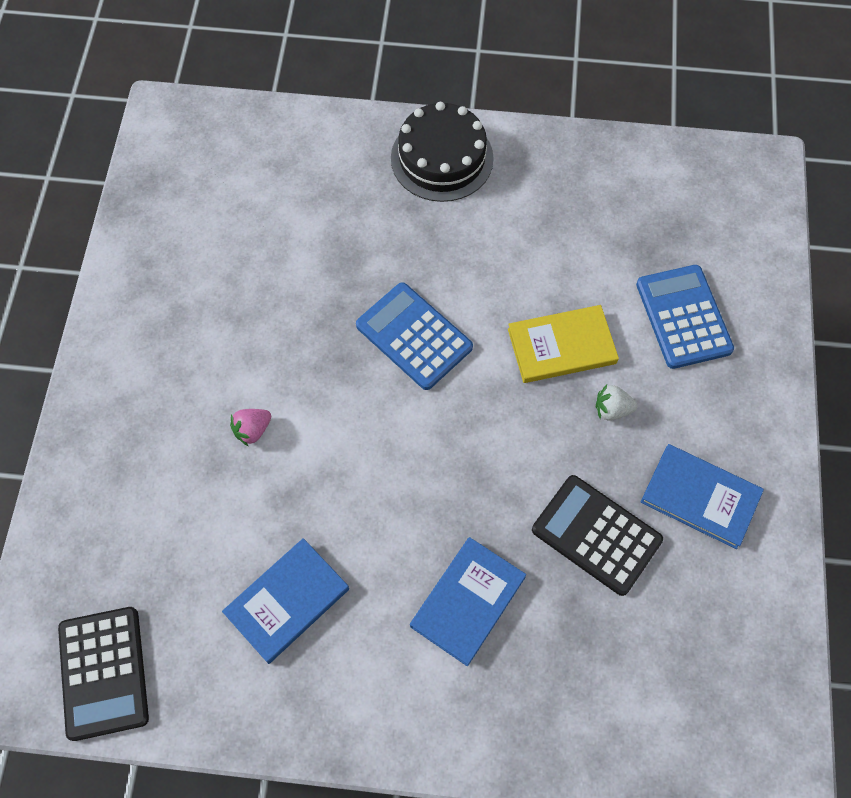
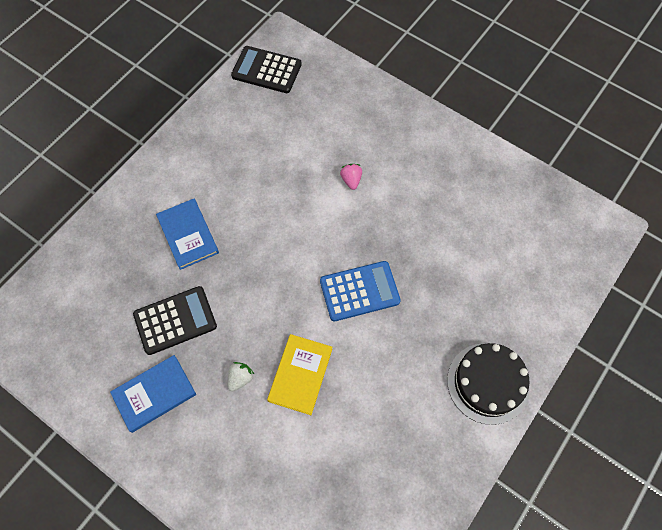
camera: 120 degrees right, 0 degrees up
(287, 601) = (247, 155): blue book -> none
(683, 317) = (272, 469): blue calculator -> none

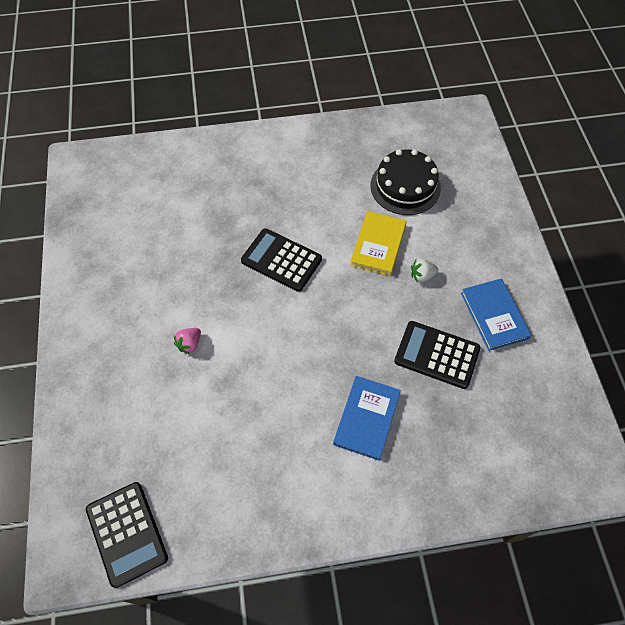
camera: 135 degrees left, 5 degrees down
(154, 394) = (494, 315): blue book -> blue book turned 60 degrees clockwise
(300, 375) = (378, 245): yellow book -> yellow book turned 45 degrees counterclockwise
(359, 291) = (281, 260): blue calculator -> black calculator
(488, 383) = (267, 149): black cake -> black cake (405, 186)

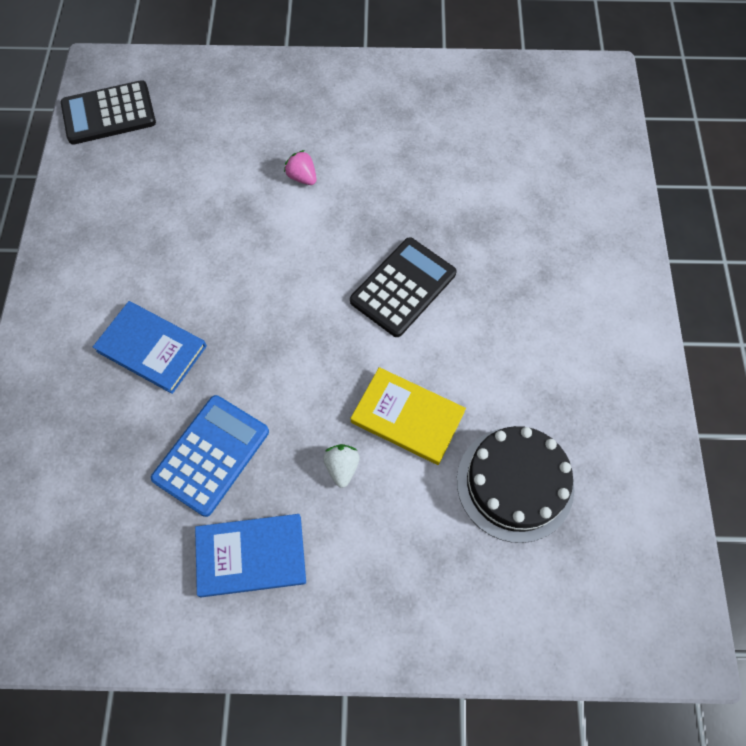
camera: 100 degrees right, 5 degrees up
(437, 355) = (211, 455): black calculator -> blue calculator

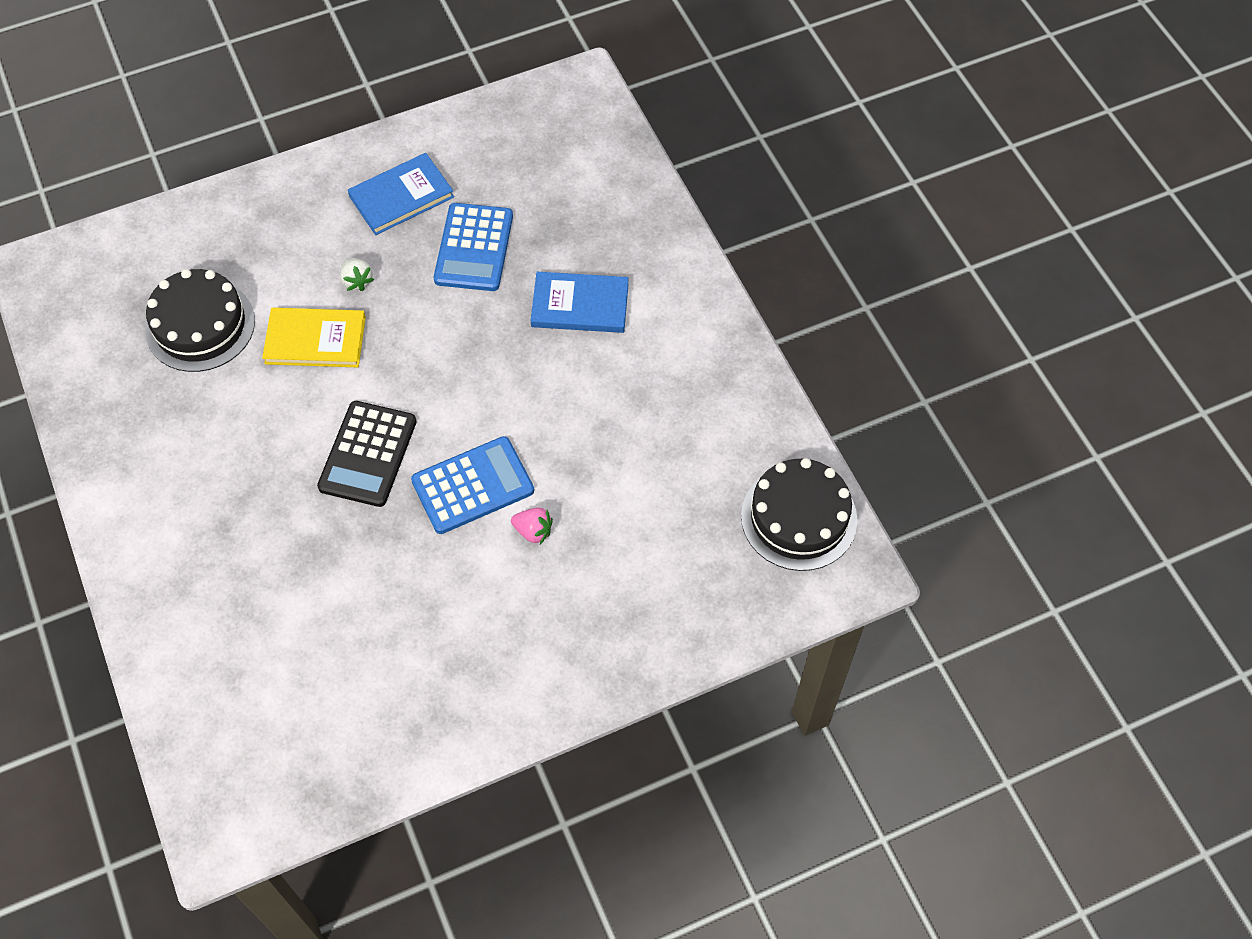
camera: 155 degrees right, 5 degrees down
(109, 114) = (799, 517): black calculator -> black cake
(330, 228) = (473, 486): none -> blue calculator

